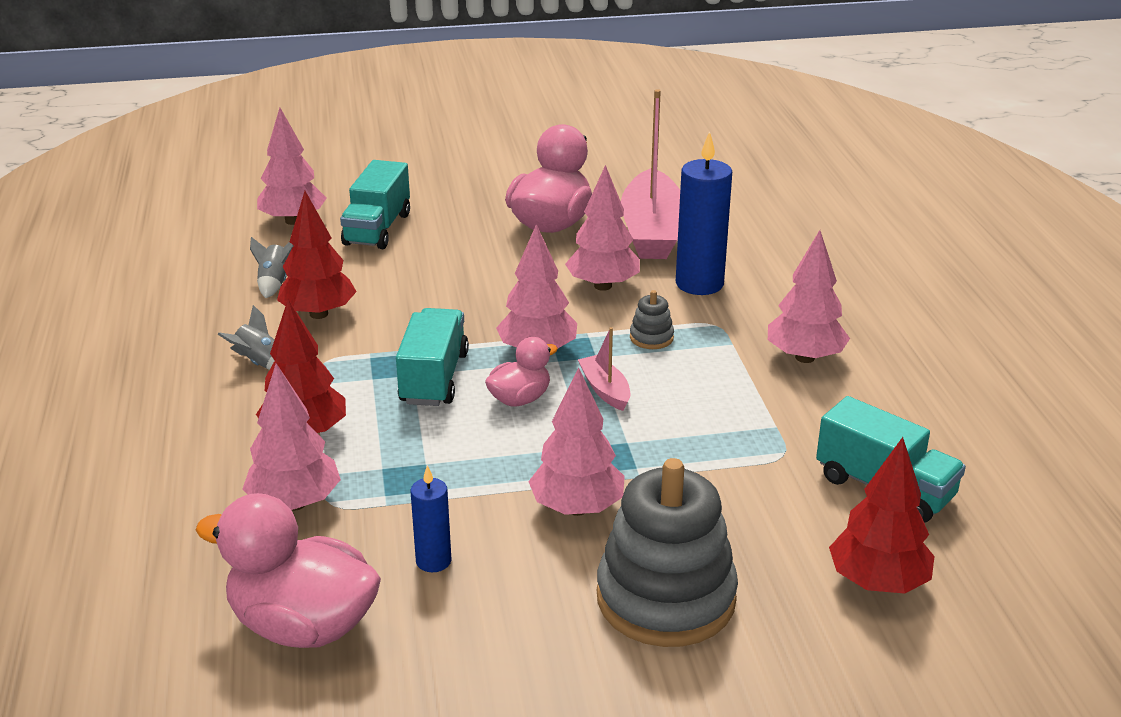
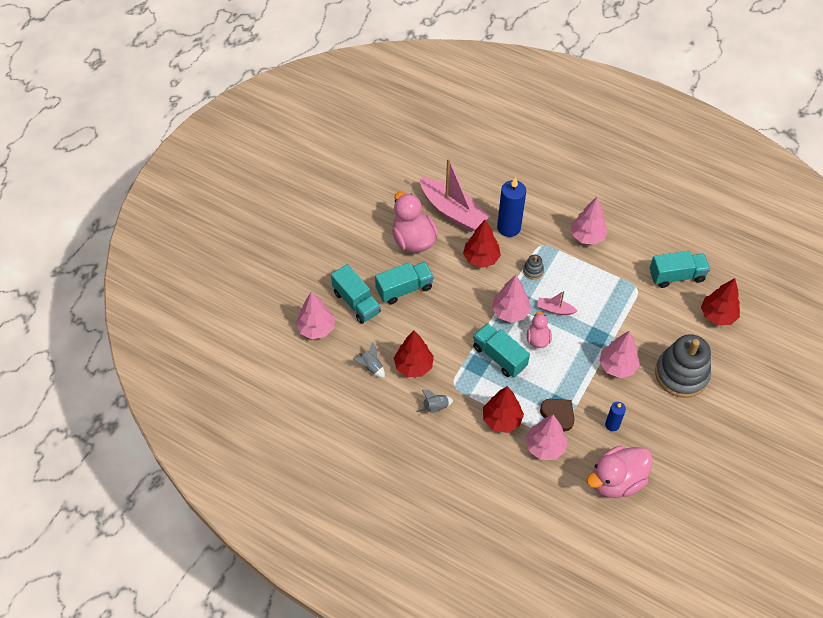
camera: 50 degrees left, 25 degrees up
(384, 488) = (558, 414): none -> brown heart
(453, 252) = (404, 289): none -> turquoise truck
(602, 286) = (481, 258): pink tree -> red tree

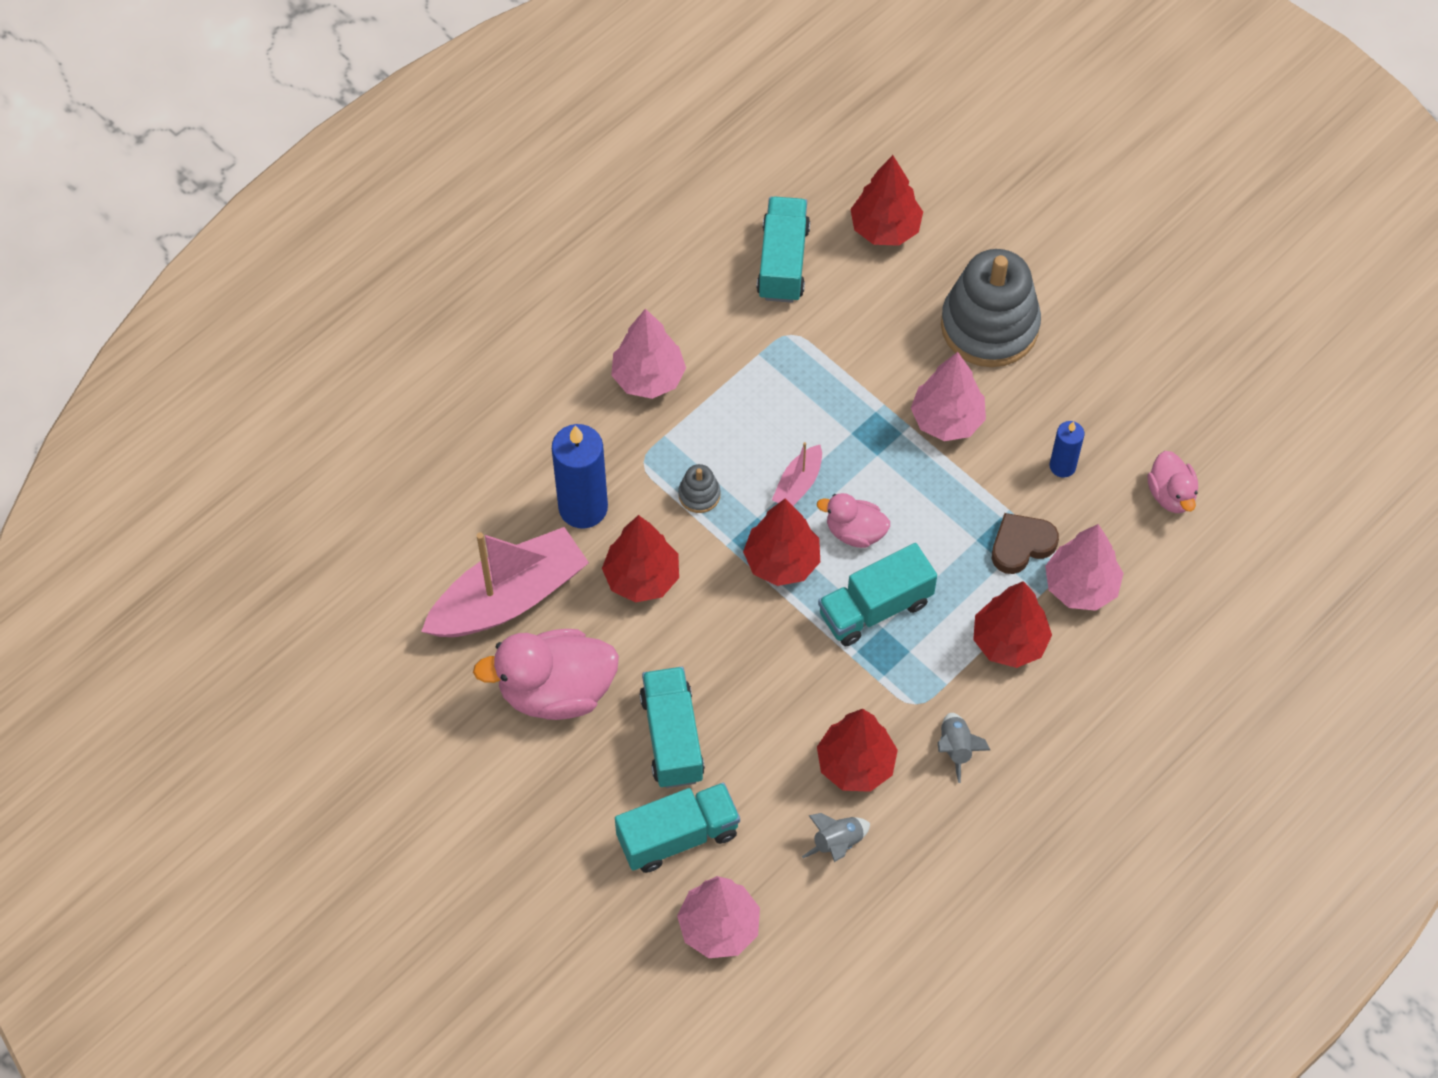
camera: 75 degrees left, 5 degrees up
(510, 312) = (782, 562): pink tree -> red tree
(616, 481) = (1171, 494): pink duck -> pink duck, size x0.55

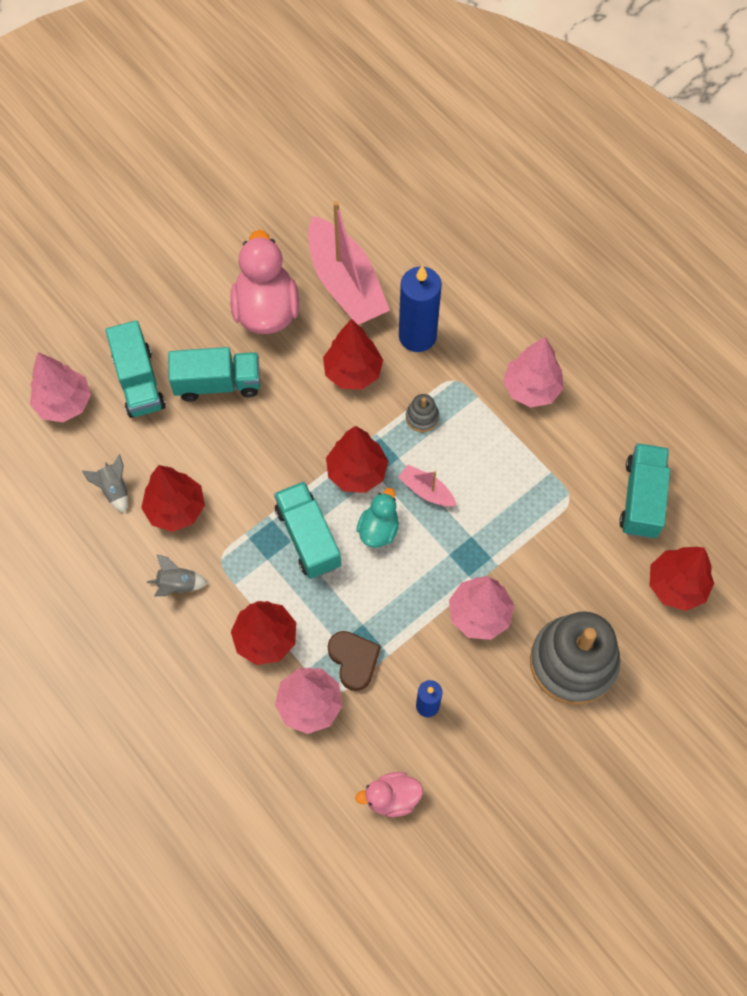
camera: 95 degrees right, 5 degrees up
(783, 262) = (641, 498): turquoise truck -> turquoise truck turned 90 degrees counterclockwise
(855, 532) = (378, 529): pink duck -> turquoise duck

